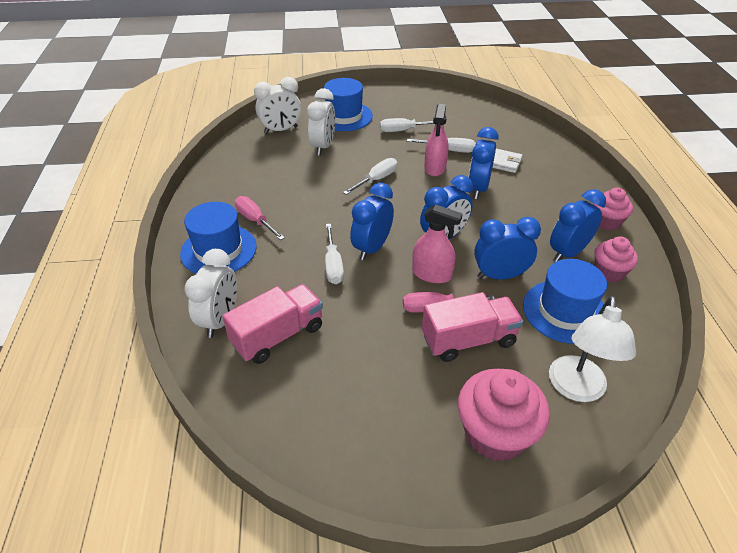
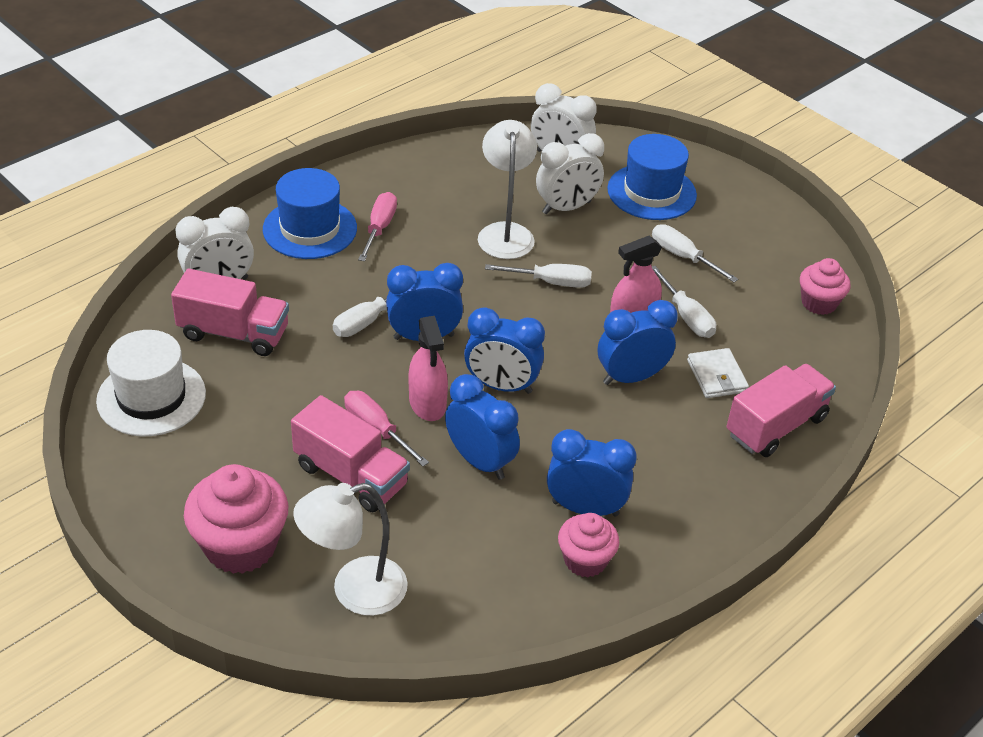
camera: 50 degrees right, 0 degrees up
(298, 416) = (151, 397): none -> white hat
(317, 176) = (505, 232): none -> white lamp
(552, 162) = (776, 426): none -> pink truck
(565, 311) = (471, 541): blue hat -> none
(607, 222) = (692, 527): pink cupcake -> pink cupcake (819, 303)

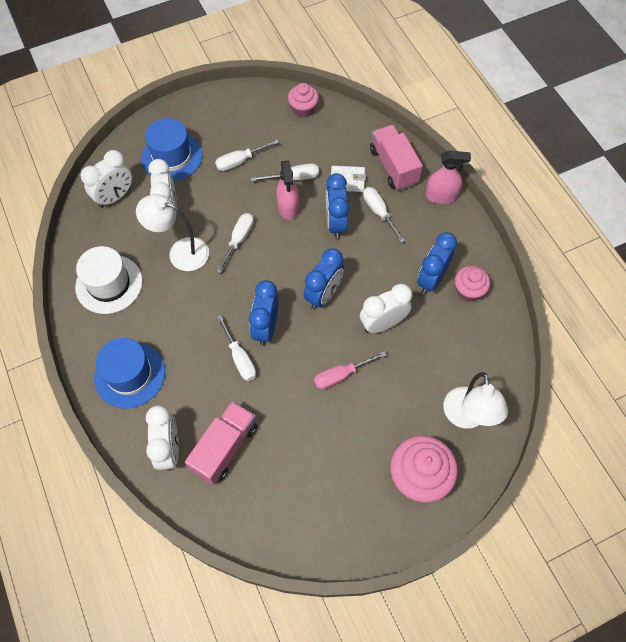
camera: 70 degrees left, 20 degrees up
(151, 397) = (272, 514): white hat -> white hat (109, 284)
(351, 475) = (376, 399): pink truck -> none
(379, 228) = (146, 328): pink screwdriver -> none
(427, 403) = (326, 340): pink spray bottle -> pink spray bottle (441, 196)
(480, 461) = (382, 323): blue clock -> white clock
(677, 423) = (379, 213): none -> white screwdriver

